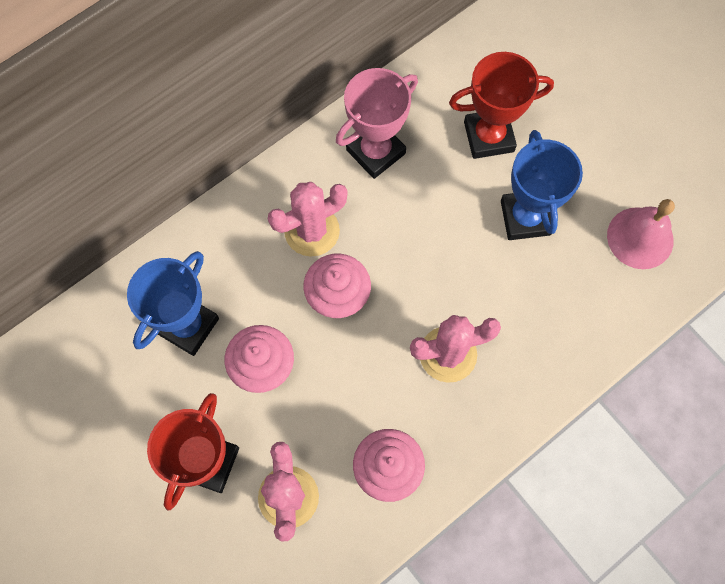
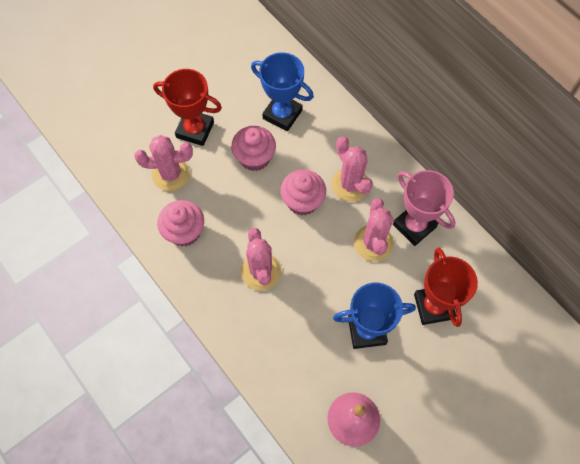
camera: 90 degrees right, 5 degrees down
(402, 204) = (373, 243): none -> pink cactus

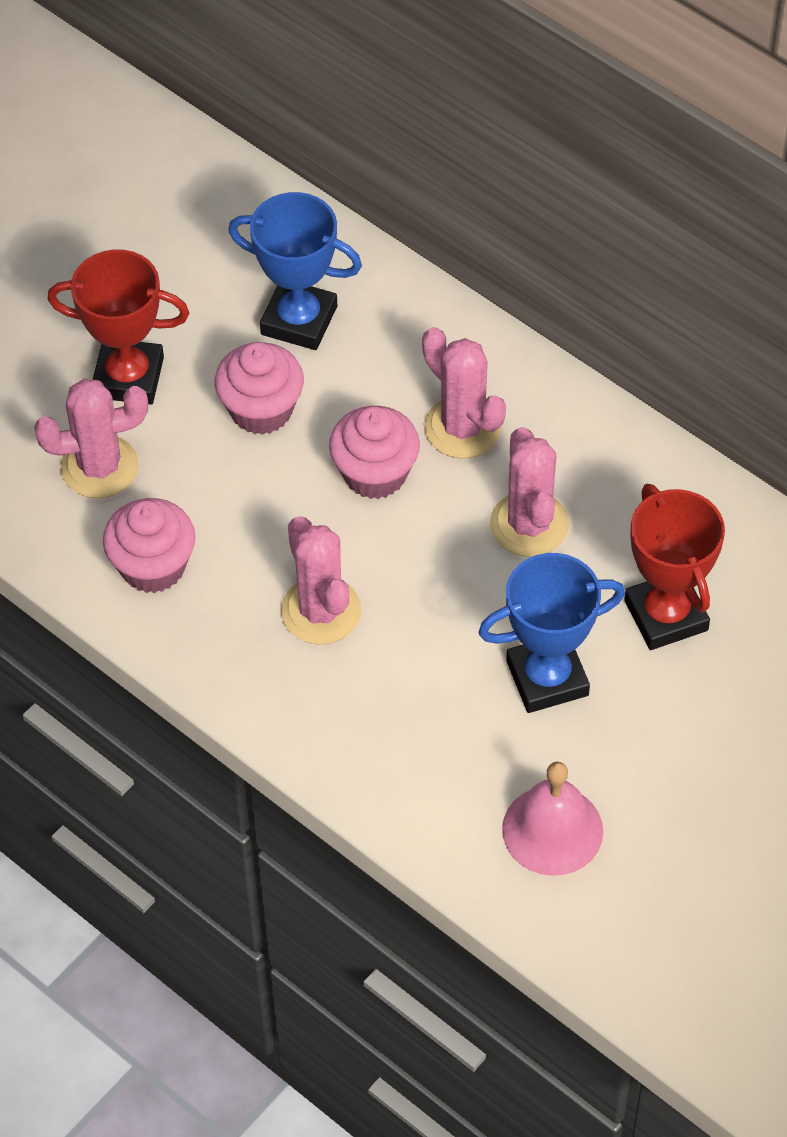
camera: 10 degrees left, 10 degrees down
(414, 225) = (602, 481): pink trophy -> none

